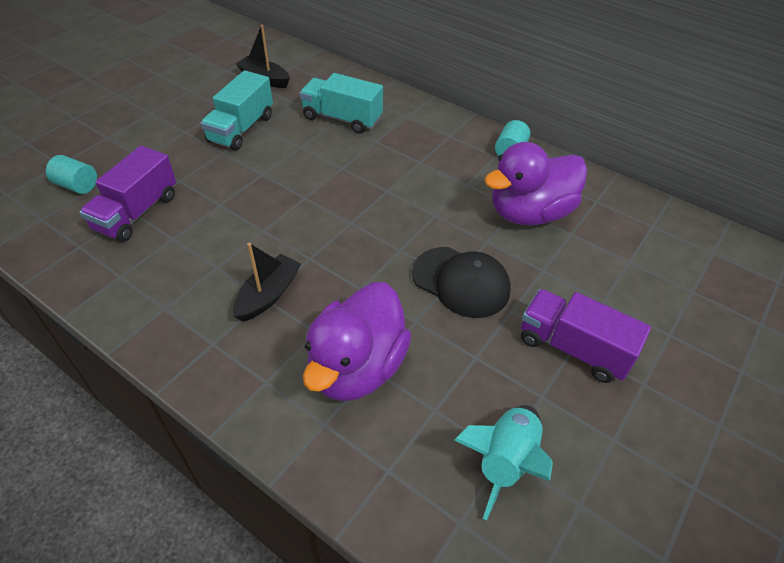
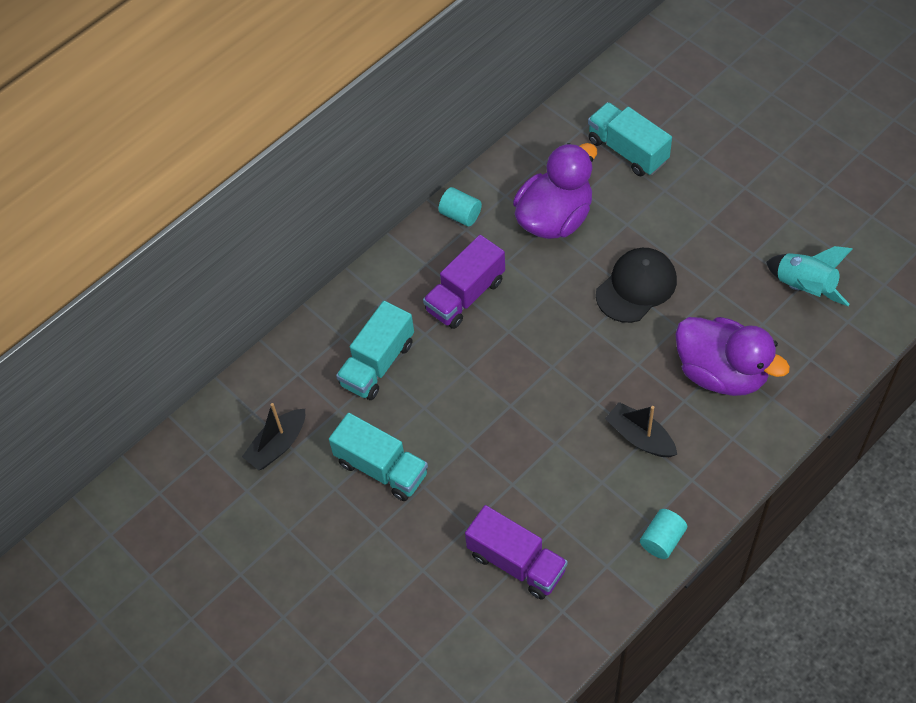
camera: 75 degrees left, 10 degrees up
(77, 185) = (464, 631): turquoise cylinder -> turquoise cylinder (662, 540)
(529, 213) = (554, 218): purple duck -> purple duck turned 120 degrees counterclockwise
(573, 348) = (710, 223): purple truck -> purple truck (465, 295)
(645, 265) = (627, 150): none -> turquoise truck

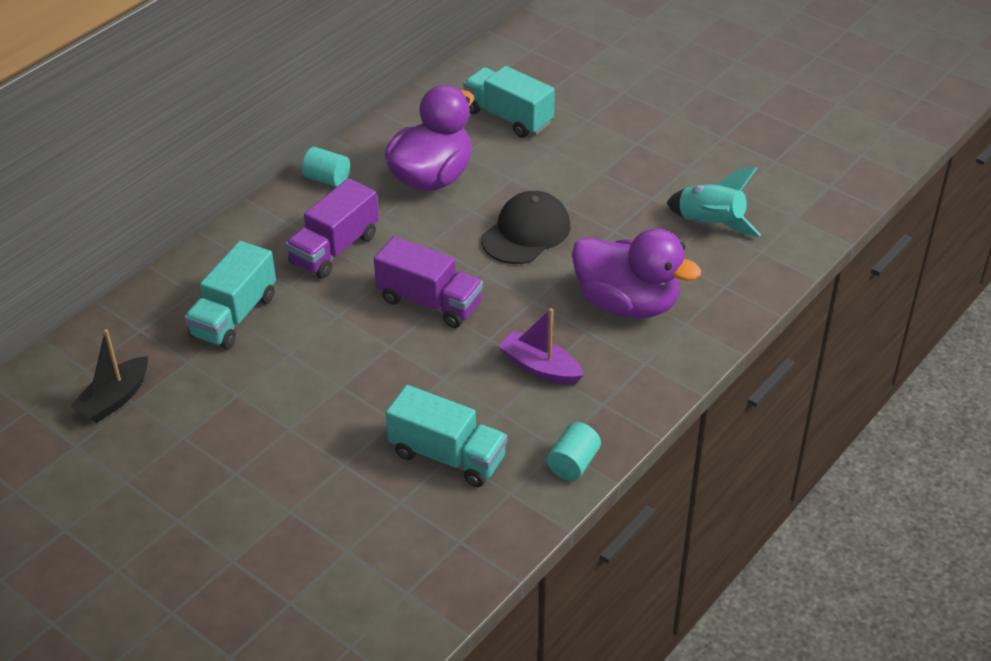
camera: 10 degrees left, 15 degrees down
(381, 468) = (239, 414): turquoise truck -> turquoise truck (447, 456)
(516, 562) = (402, 496): purple truck -> purple truck (429, 302)
(640, 437) = (540, 367): black boat -> purple boat

